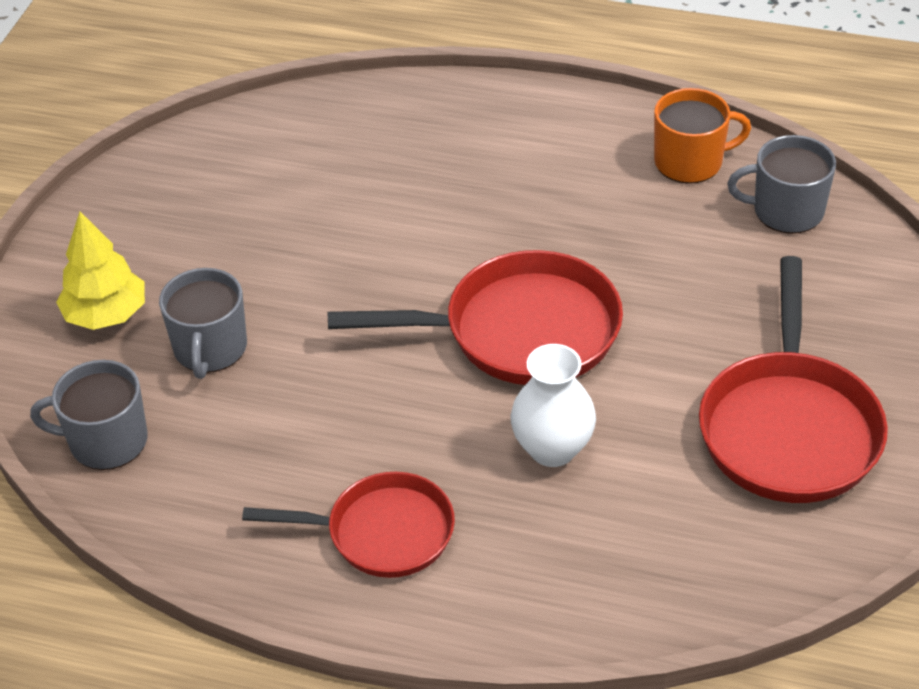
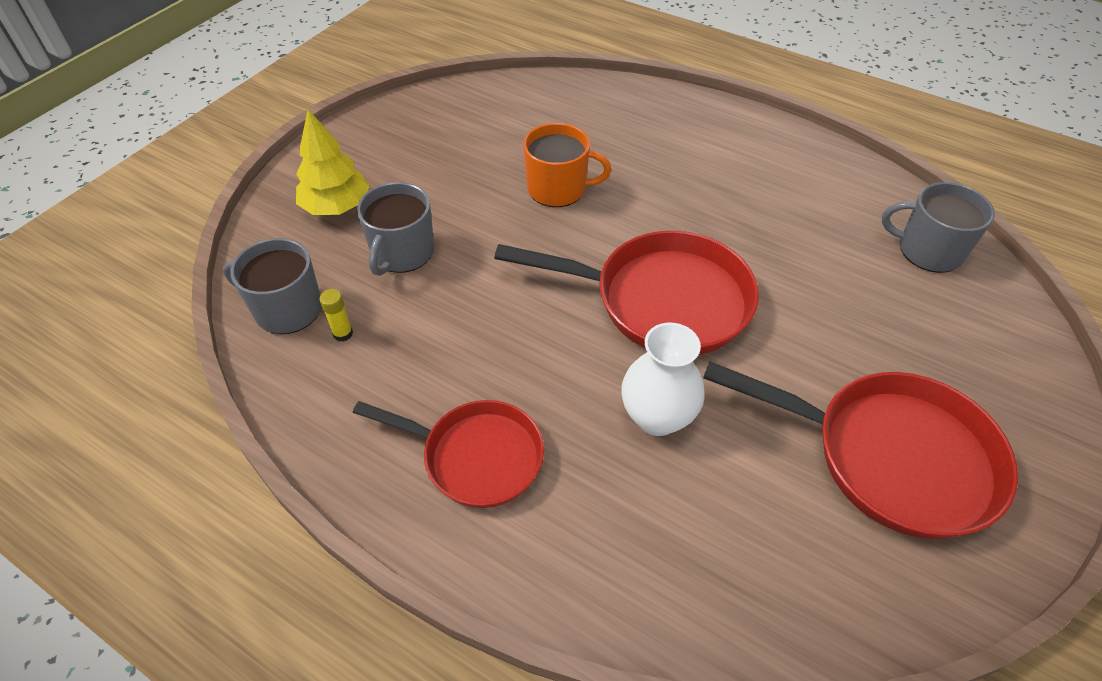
camera: 15 degrees right, 5 degrees up
(184, 451) = (343, 333): none -> yellow glue stick
(690, 162) = (850, 191): orange mug -> orange mug (558, 189)
(789, 428) = (890, 457): red pan -> red pan turned 90 degrees counterclockwise

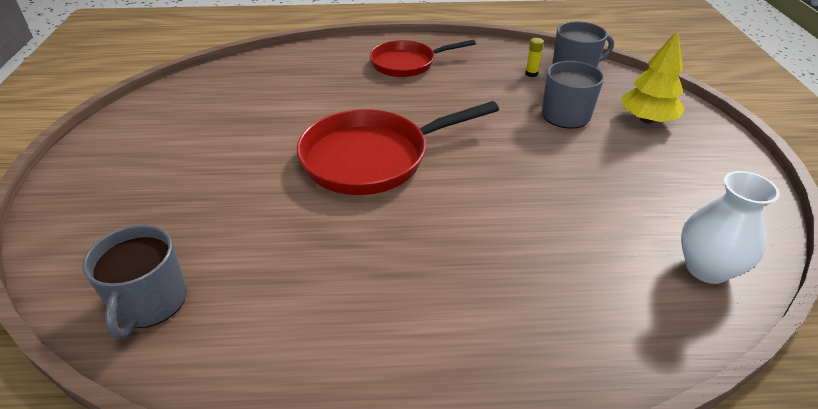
camera: 145 degrees right, 10 degrees down
(558, 189) = (530, 201): orange mug -> none
(657, 417) = (330, 105): white vase -> white vase (706, 268)
(890, 457) = (182, 138): red pan -> none
(928, 250) = (150, 302): grey mug -> grey mug turned 105 degrees clockwise

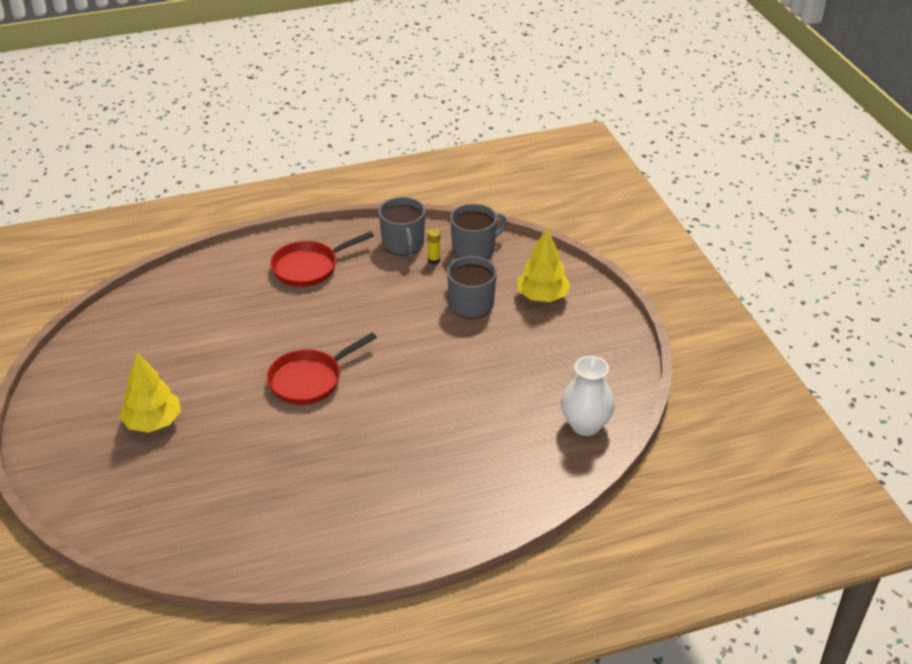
camera: 15 degrees left, 0 degrees up
(150, 302) = (182, 532): grey mug -> grey mug (403, 244)
(192, 171) = (153, 422): none -> yellow tree
(372, 158) = (309, 380): red pan -> red pan, size x0.65

